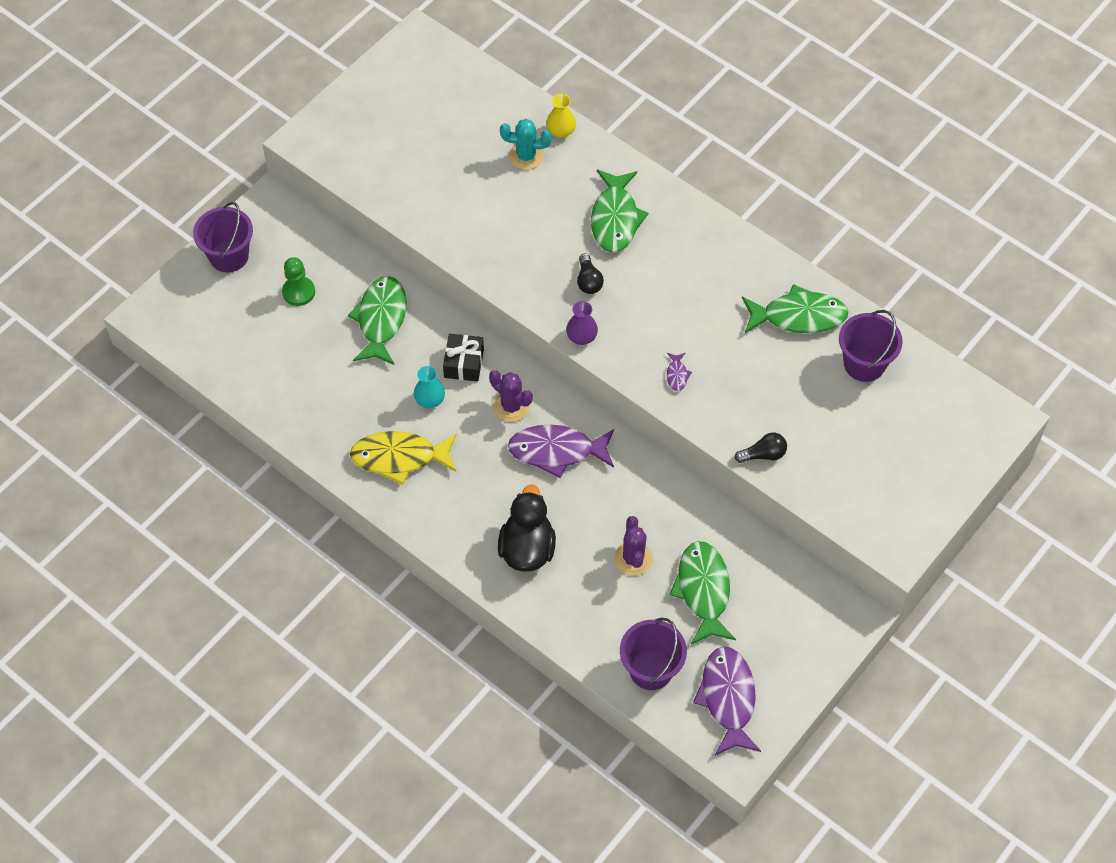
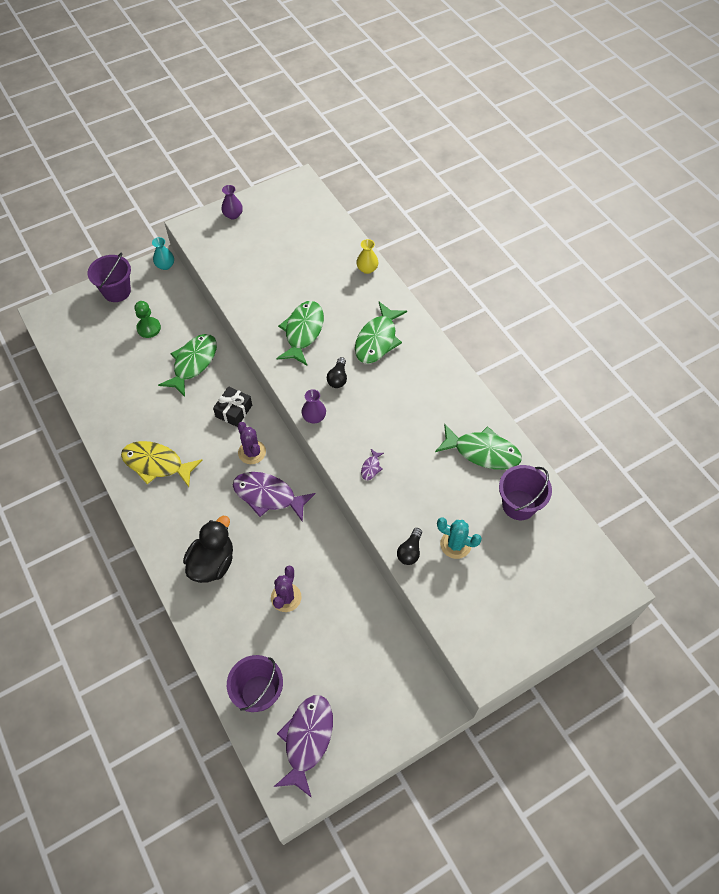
camera: 20 degrees right, 0 degrees up
(351, 108) = (233, 215): none -> purple vase
(430, 400) = (198, 429): turquoise vase -> turquoise vase (165, 265)
(526, 156) = (335, 279): turquoise cactus -> turquoise cactus (455, 544)
(703, 591) = (327, 642): green fish -> green fish (303, 332)
(763, 454) = (410, 551): black light bulb -> black light bulb turned 105 degrees clockwise

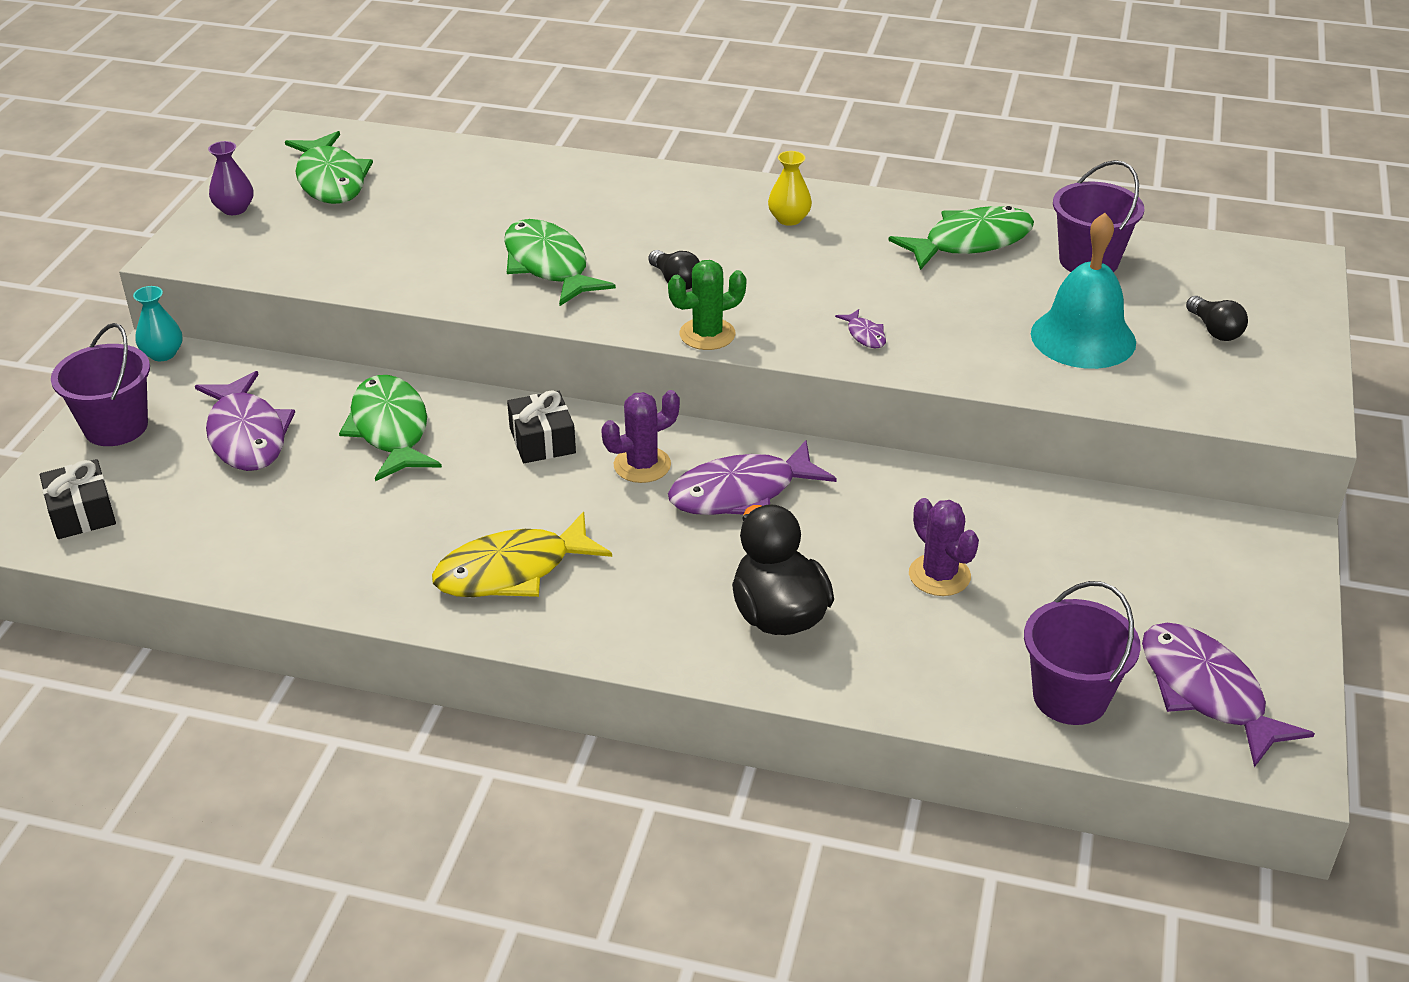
camera: 45 degrees left, 20 degrees down
(69, 325) = (82, 513): none -> black gift
(149, 328) = (247, 435): green pawn -> purple fish
(252, 452) = (642, 465): purple cactus -> purple cactus turned 45 degrees counterclockwise
(314, 417) = (707, 334): purple vase -> green cactus
(367, 269) = (538, 163): yellow vase -> yellow vase (789, 219)
(377, 340) = (667, 218): green fish -> green fish (330, 180)
(410, 551) = (1044, 378): black light bulb -> black light bulb (1214, 330)
(455, 544) = (1083, 338): turquoise cactus -> turquoise bell

